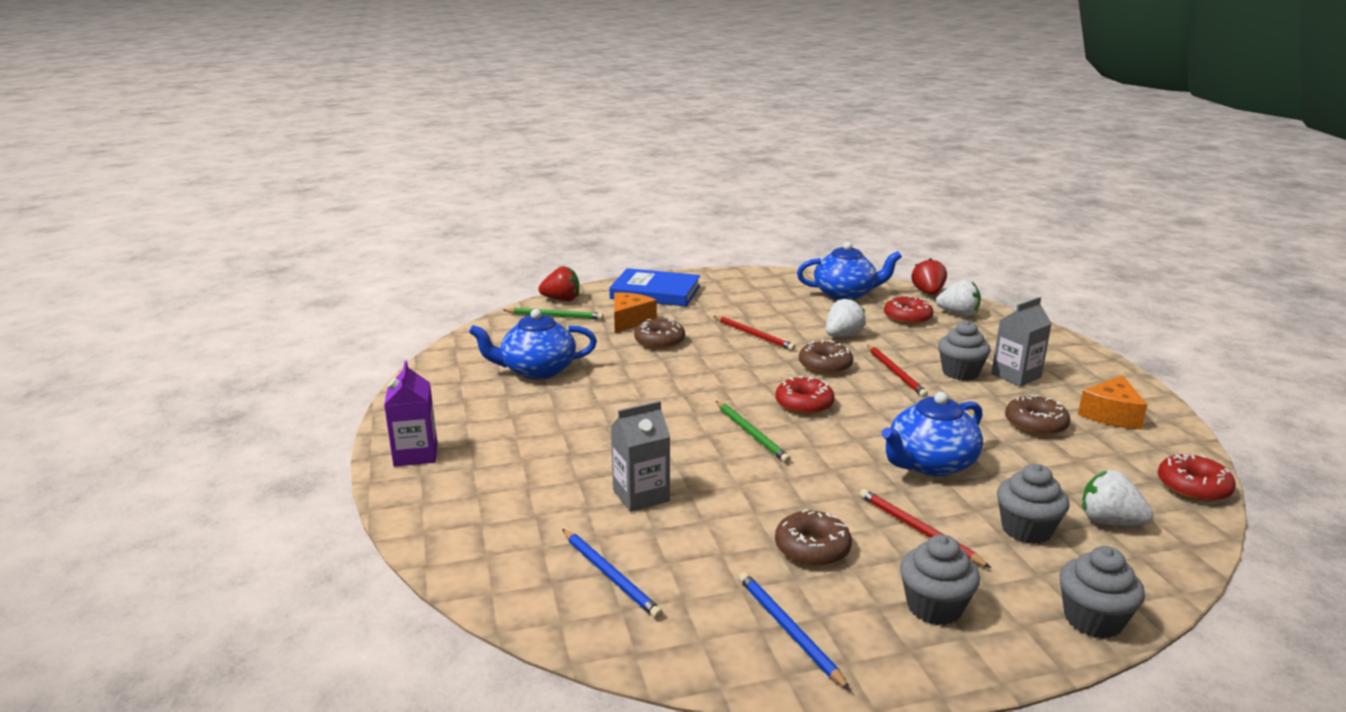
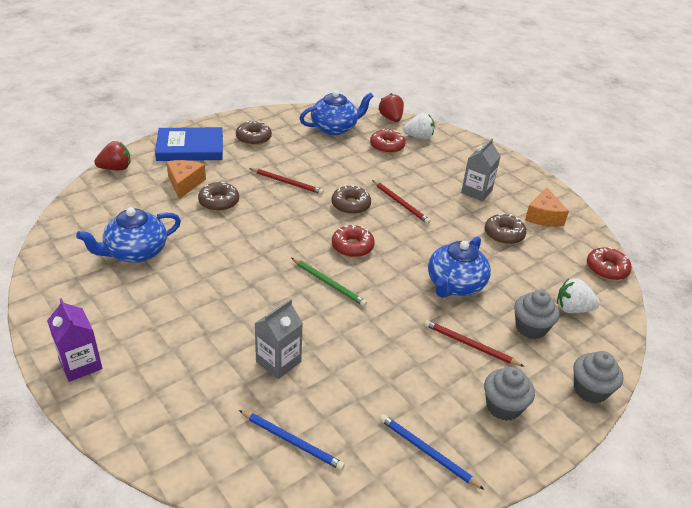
camera: 25 degrees left, 15 degrees up
(555, 316) = (119, 188): green pencil -> none
(812, 548) = (413, 378): brown donut -> brown donut (253, 138)
(843, 335) = (350, 172): white strawberry -> none
(960, 372) = (441, 195): grey cupcake -> none

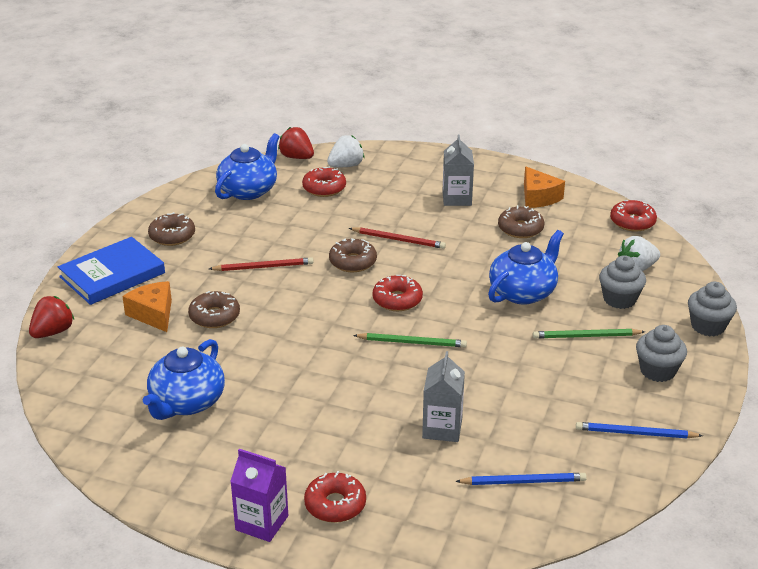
camera: 30 degrees left, 5 degrees down
(140, 379) = (335, 505): none -> red donut
(455, 285) = (523, 292): blue teapot -> blue teapot turned 135 degrees counterclockwise
(470, 345) = (586, 336): red pencil -> green pencil

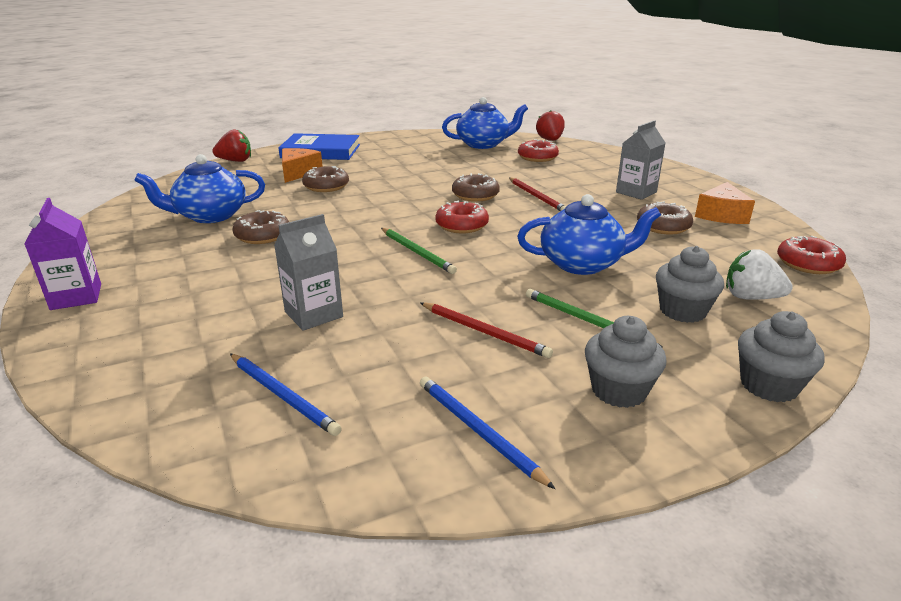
camera: 45 degrees right, 5 degrees down
(172, 236) = (391, 148): brown donut -> brown donut (262, 235)
(263, 267) = (410, 177): red pencil -> red pencil (484, 332)
(335, 505) = (133, 315): red donut -> none
(346, 166) = (577, 153): white strawberry -> none

